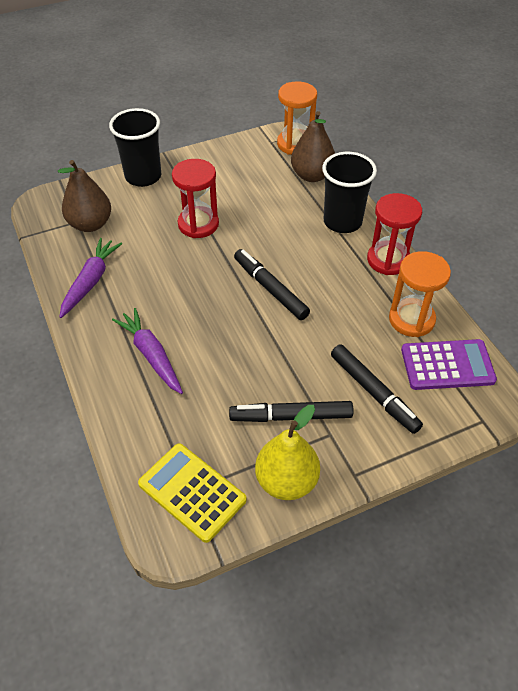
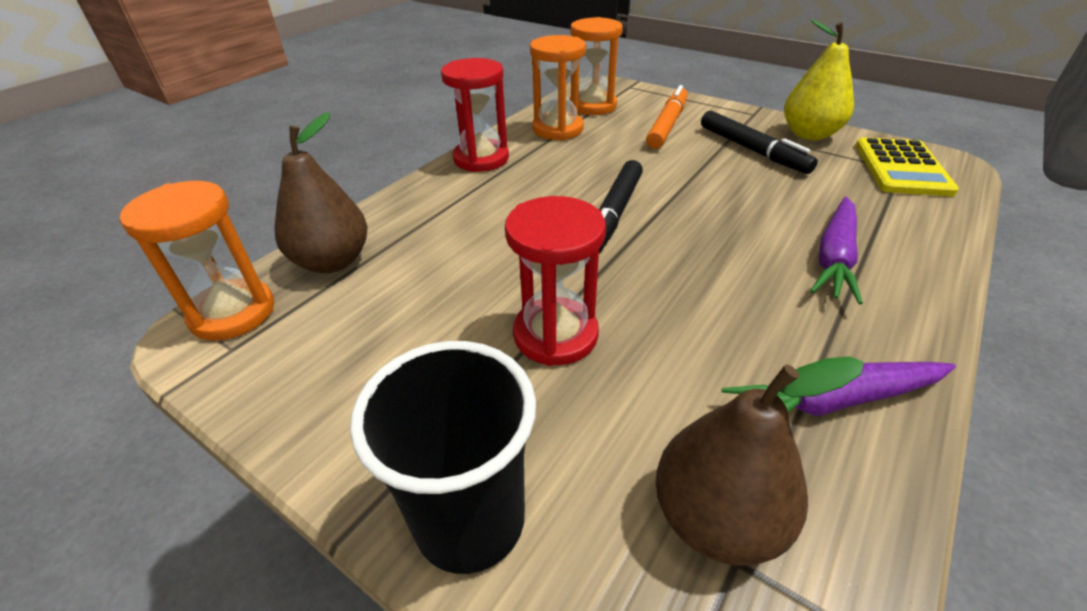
camera: 120 degrees left, 10 degrees down
(342, 222) = (433, 203): black cup -> none
(373, 392) = (667, 125): black marker -> orange marker
(447, 365) = (593, 106): purple calculator -> orange hourglass

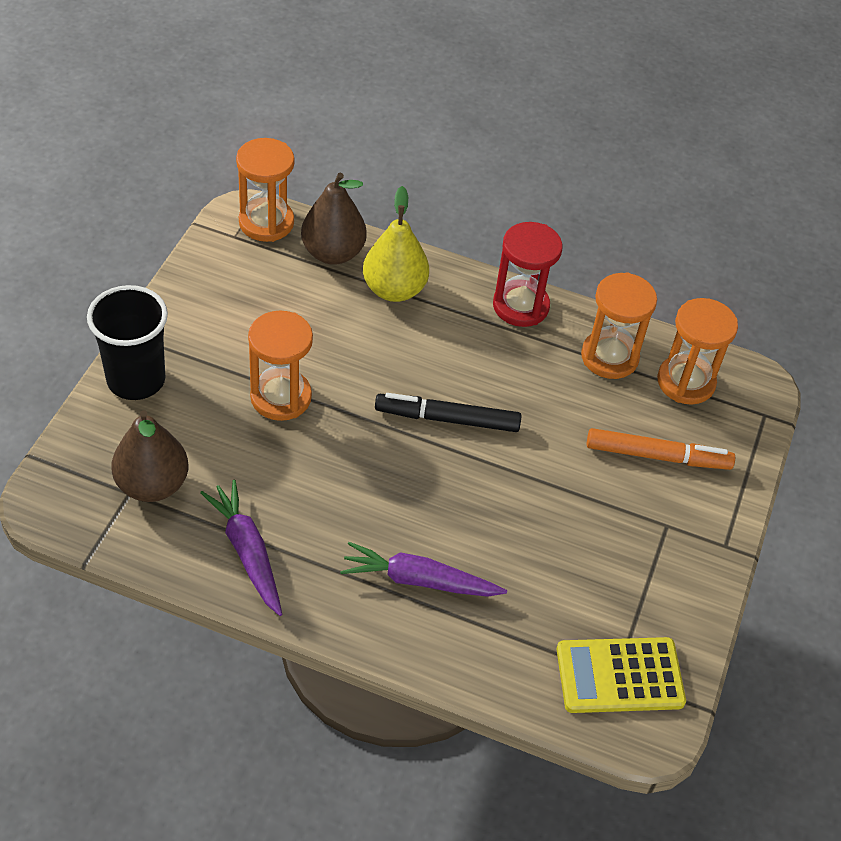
camera: 70 degrees right, 10 degrees up
(555, 335) = (281, 397): red hourglass -> orange hourglass
(752, 150) = (617, 535): black marker -> none
(809, 134) = (681, 597): yellow pear -> yellow pear (394, 289)

